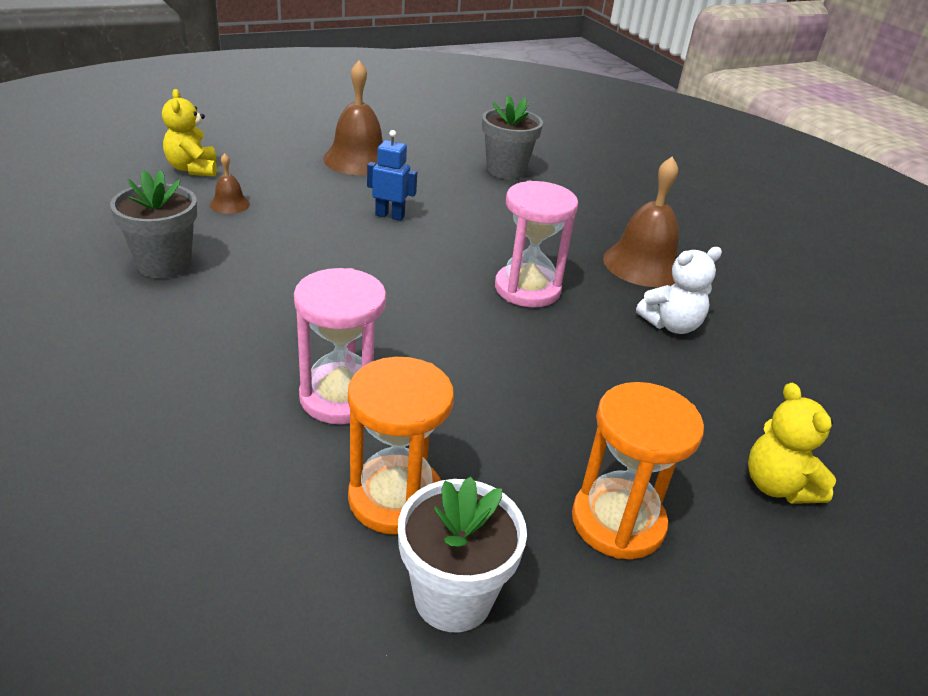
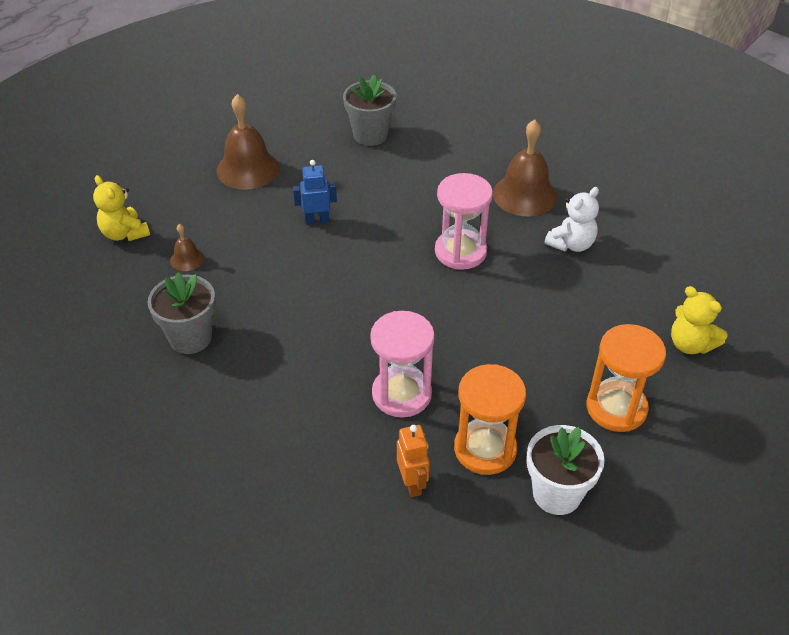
camera: 20 degrees left, 10 degrees up
(266, 499) = (412, 483): none -> orange robot

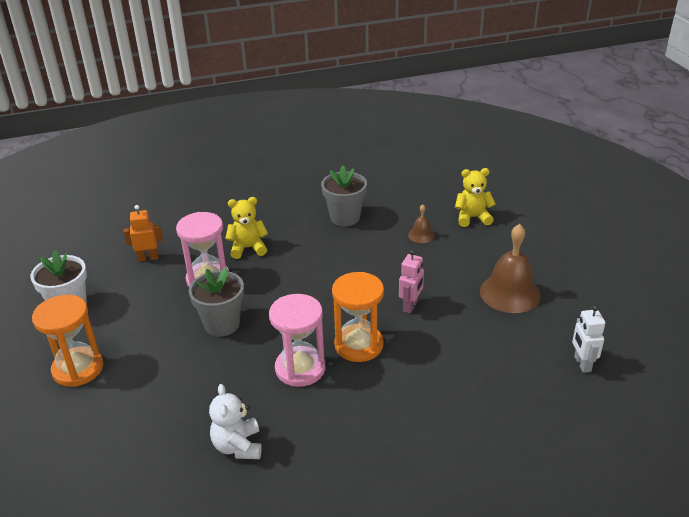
camera: 125 degrees right, 10 degrees down
(313, 110) = (582, 364): none -> white robot
(317, 220) = (410, 306): blue robot -> pink robot
(370, 135) = (511, 386): grey flower pot -> grey flower pot (222, 324)
(412, 483) = (148, 258): orange robot -> orange robot turned 150 degrees clockwise
(485, 449) = (131, 294): orange hourglass -> orange hourglass (358, 345)
(525, 195) = (330, 453): brown bell -> none
(690, 344) = (64, 450): yellow teddy bear -> yellow teddy bear (248, 248)

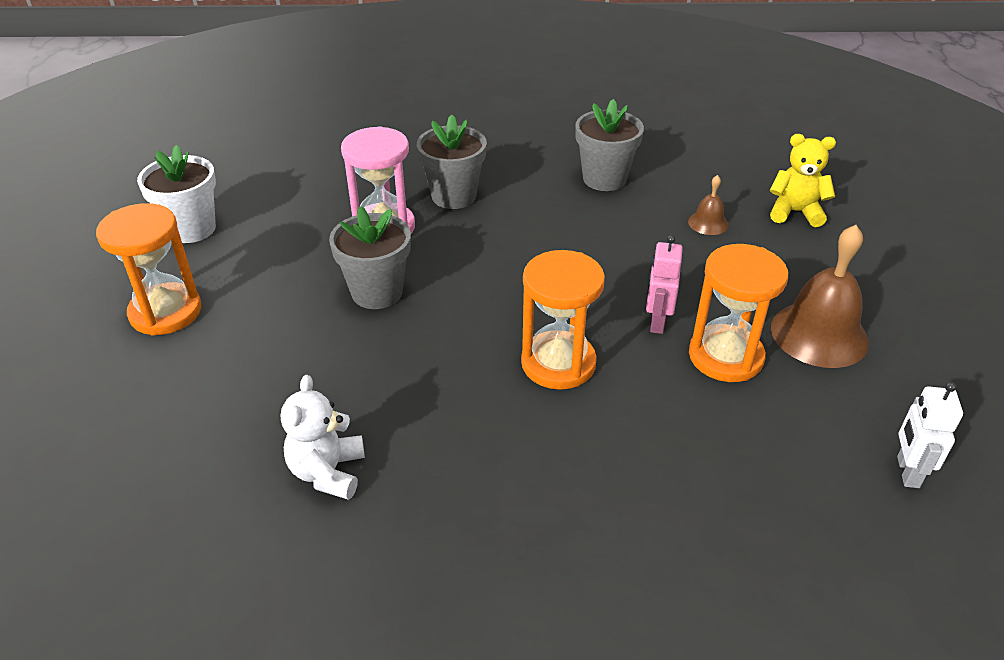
camera: 15 degrees right, 5 degrees up
(148, 258) = (317, 185): orange robot -> none
(248, 248) = (454, 196): yellow teddy bear -> grey flower pot
(300, 368) = (460, 379): pink hourglass -> none
(410, 306) = (657, 322): pink robot -> pink robot turned 150 degrees clockwise
(459, 318) = (725, 356): none -> orange hourglass

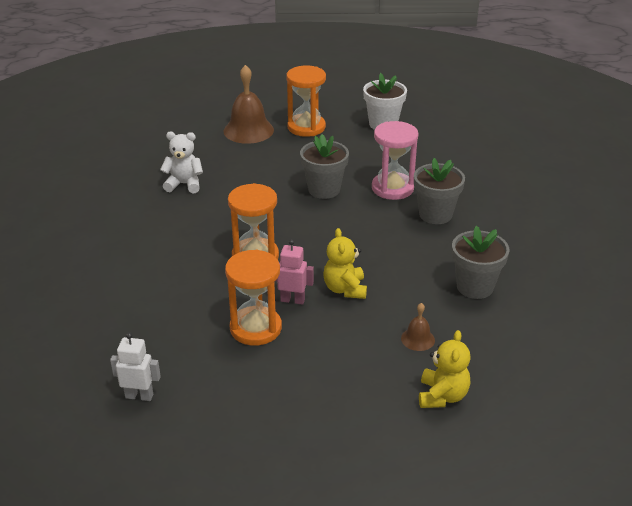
camera: 90 degrees right, 5 degrees down
(624, 275) = (345, 289): none -> yellow teddy bear
(819, 334) = (276, 380): brown bell -> brown bell (248, 130)

